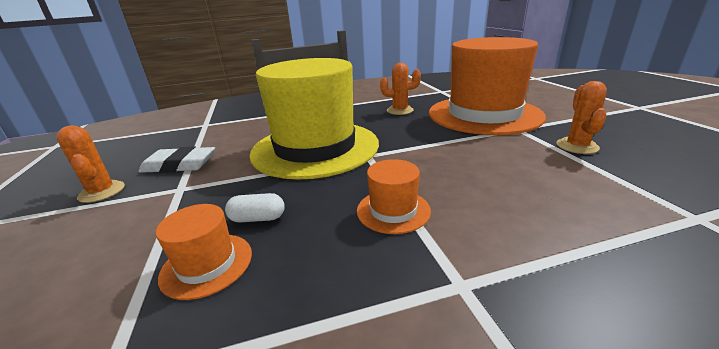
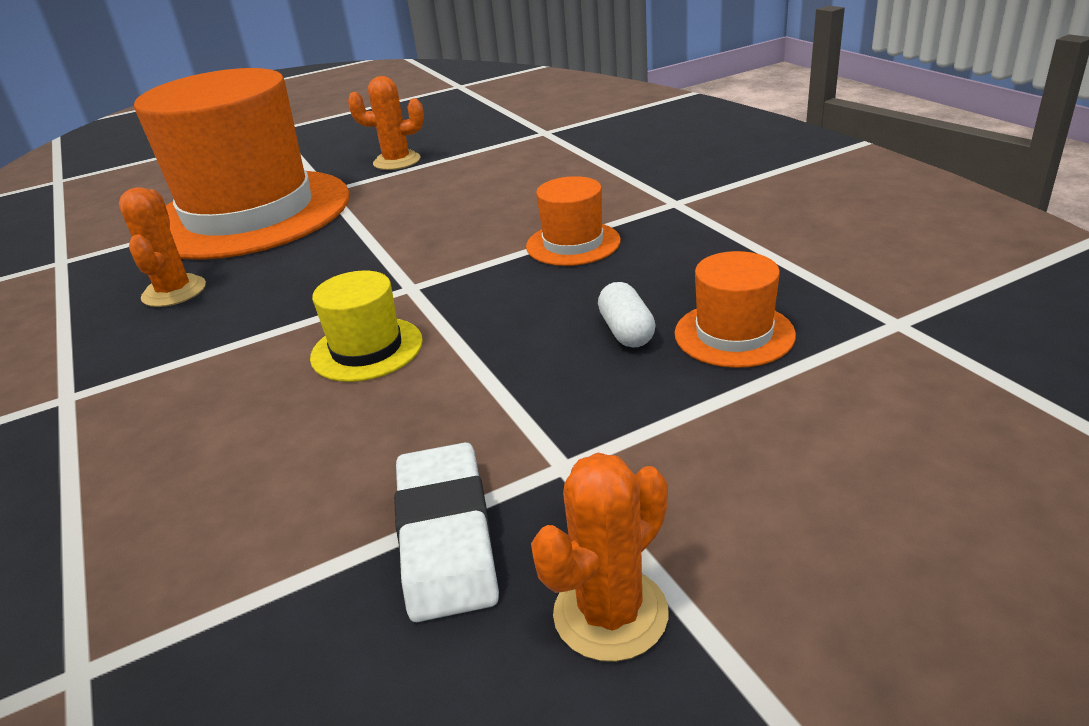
camera: 100 degrees left, 5 degrees up
(315, 148) = (367, 349): yellow hat -> yellow hat, size x0.40

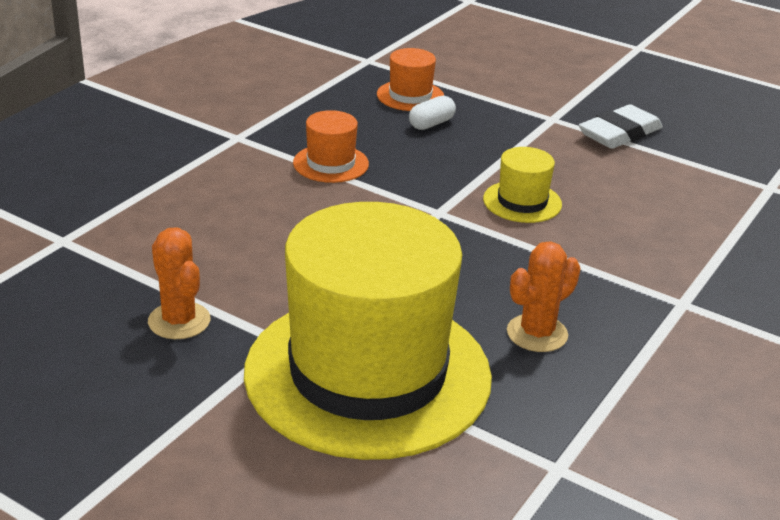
camera: 125 degrees left, 0 degrees up
(249, 213) = (368, 374): orange hat -> yellow hat
(610, 614) = (612, 95): orange cactus -> none

